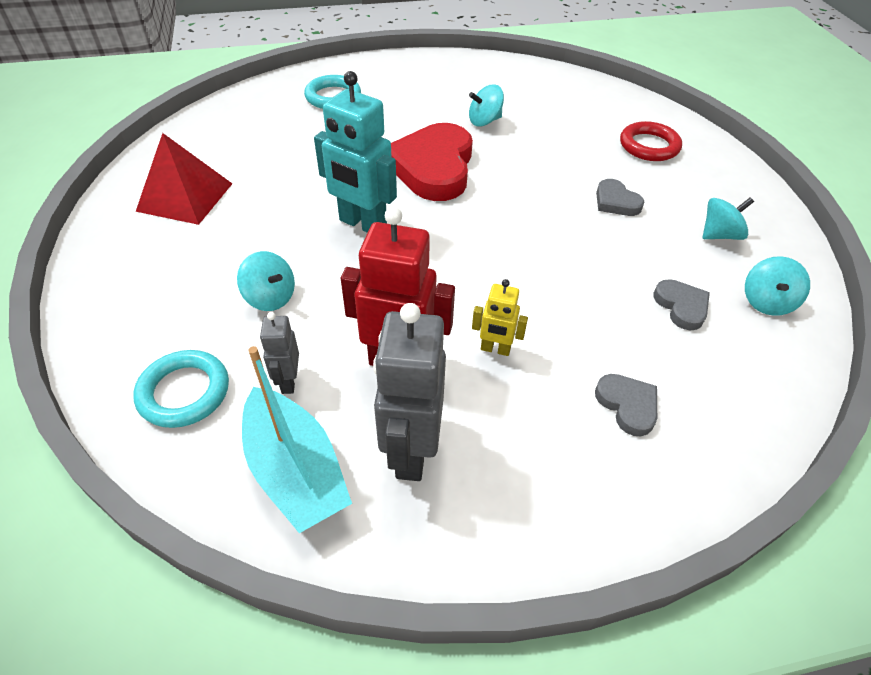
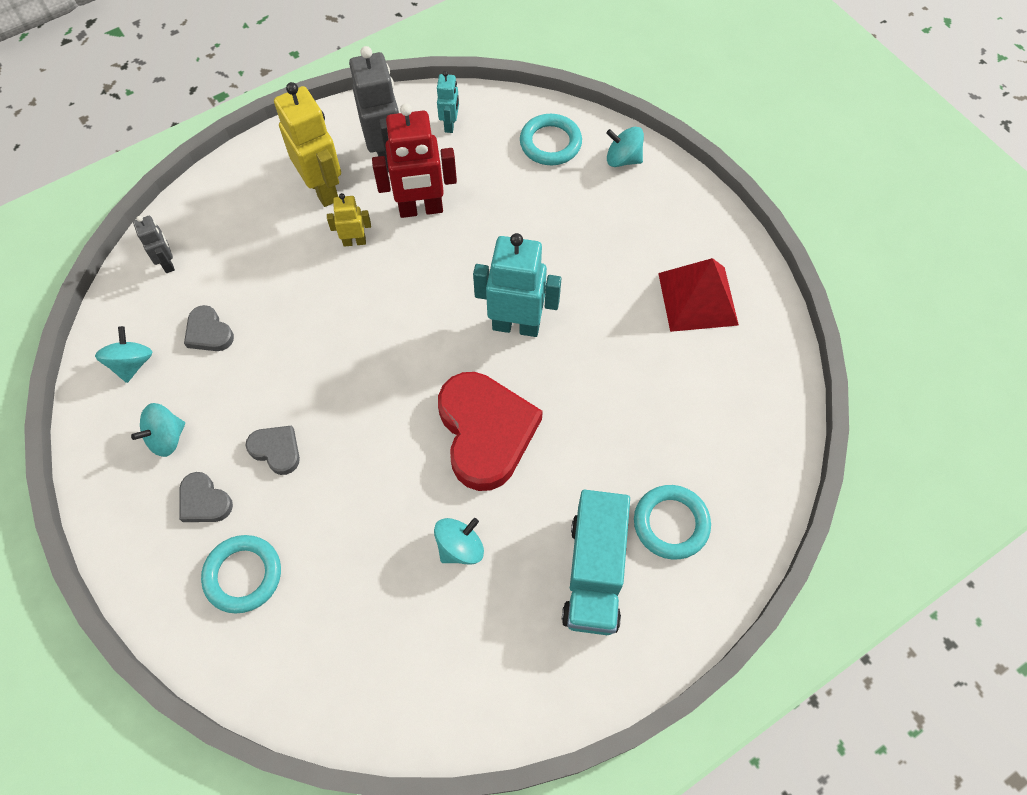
camera: 160 degrees right, 15 degrees up
(270, 297) = (545, 226): turquoise spinning top -> turquoise spinning top (623, 159)
(288, 381) = (489, 171): grey robot -> grey robot (168, 263)
(295, 471) = (450, 125): turquoise boat -> turquoise robot
(400, 92) = (594, 572): none -> turquoise truck
(517, 431) = (323, 189): none -> yellow robot
(627, 405) = (250, 230): grey heart -> grey heart (204, 501)
(649, 146) = (243, 575): red ring -> turquoise ring

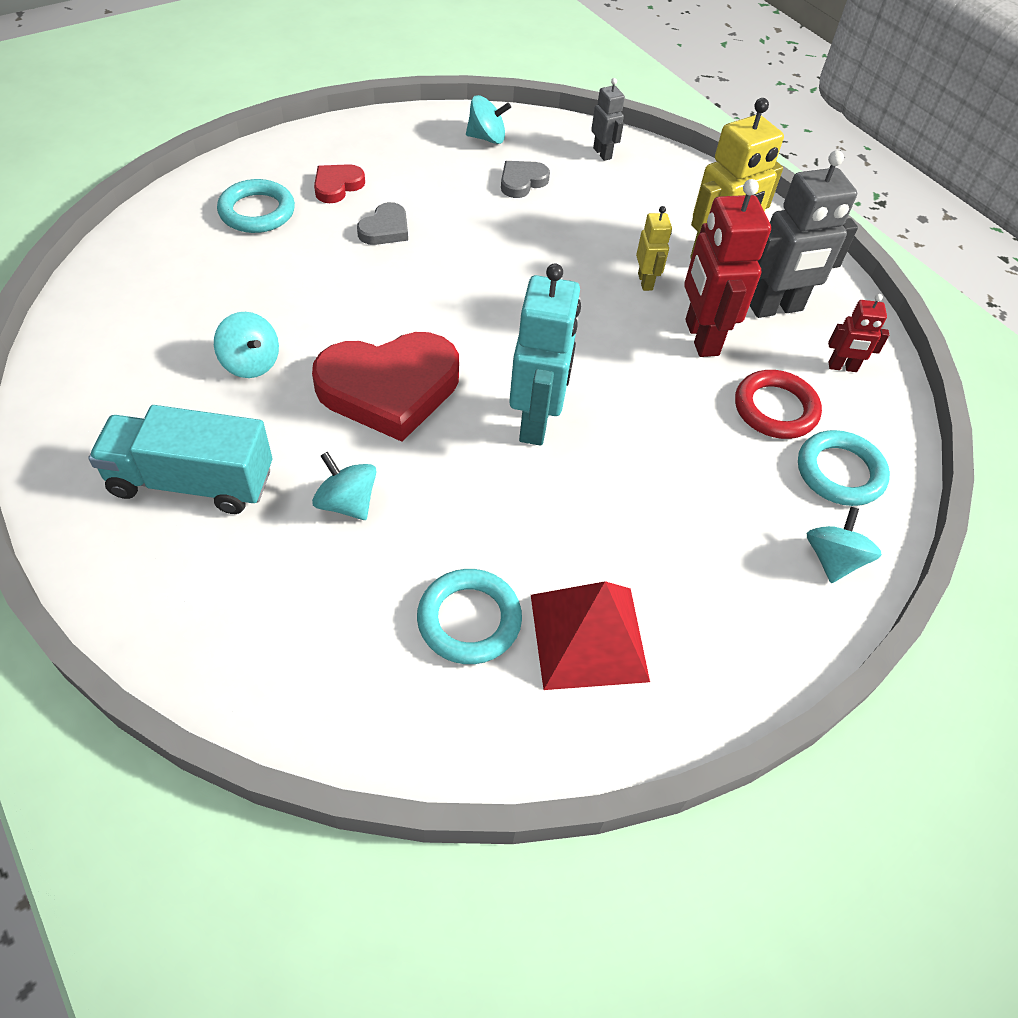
camera: 85 degrees right, 10 degrees down
(166, 438) = (406, 161): turquoise spinning top -> turquoise spinning top (347, 503)
(168, 263) = (602, 153): grey robot -> grey robot turned 90 degrees counterclockwise
(204, 501) = (337, 186): grey heart -> red heart
(450, 125) = (842, 367): turquoise robot -> red robot
(494, 171) = (775, 409): none -> red ring
(671, 523) = (237, 568): turquoise ring -> turquoise ring (469, 620)

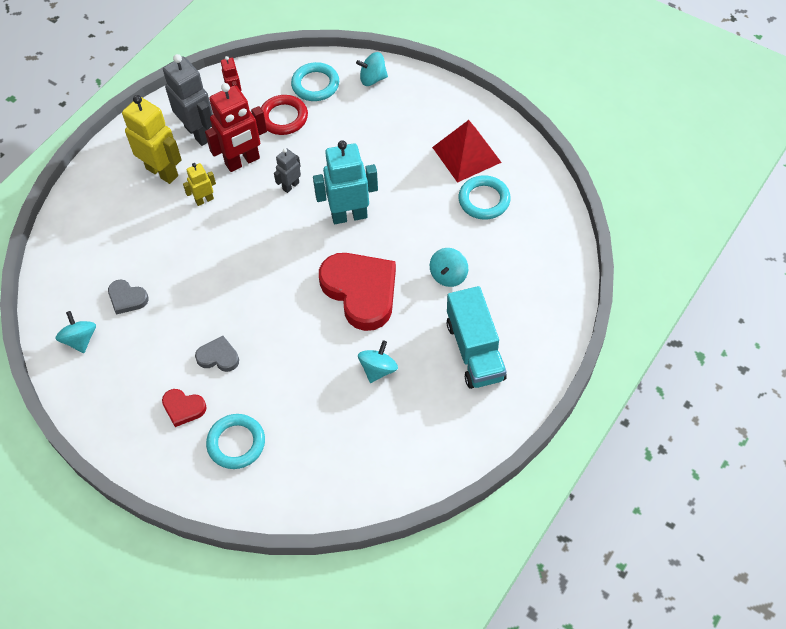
camera: 105 degrees left, 5 degrees up
(602, 153) = (70, 263): grey robot -> grey robot (290, 186)

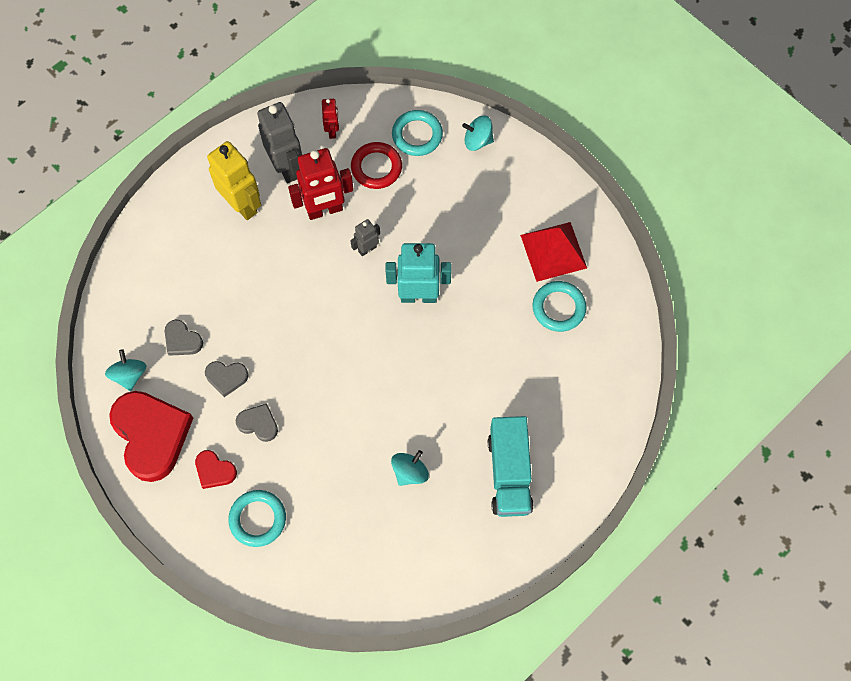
camera: 10 degrees right, 10 degrees up
(178, 322) = (226, 377): none -> grey heart
(204, 200) = (278, 246): yellow robot -> none
(361, 291) = (411, 383): red heart -> red heart (151, 435)
(448, 275) = (502, 385): turquoise spinning top -> none

